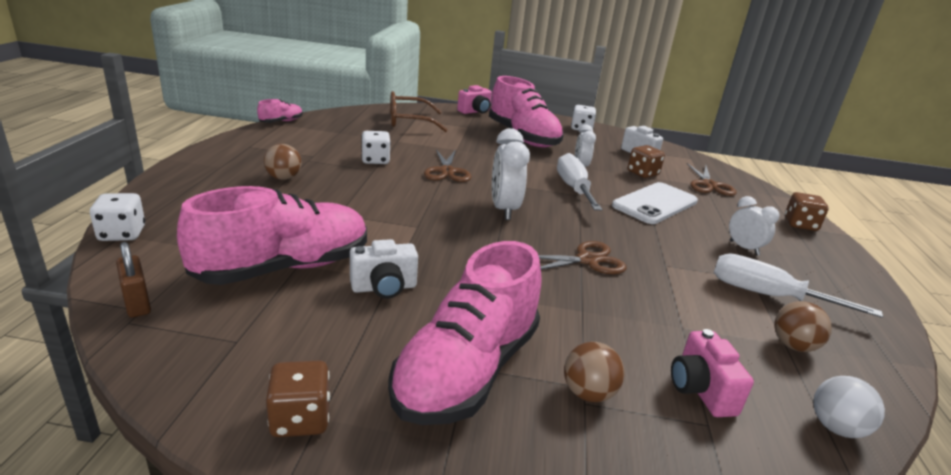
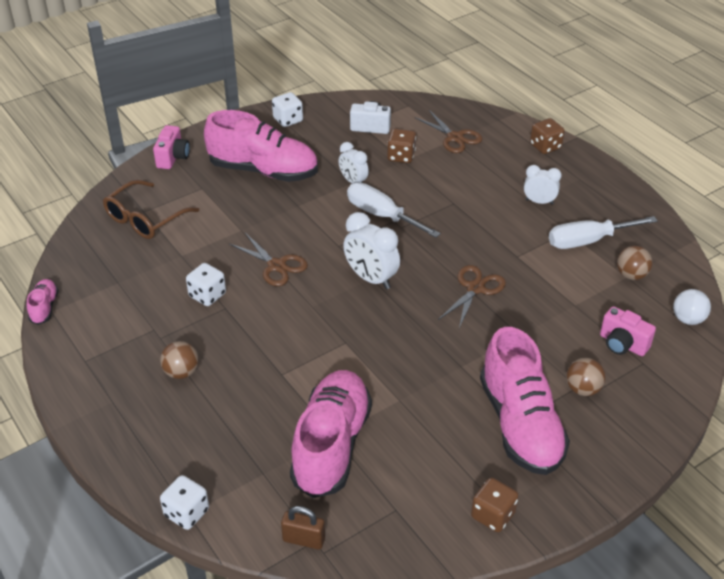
camera: 40 degrees left, 15 degrees up
(384, 288) = (406, 409): white camera -> none
(655, 204) = (447, 192): white phone -> none

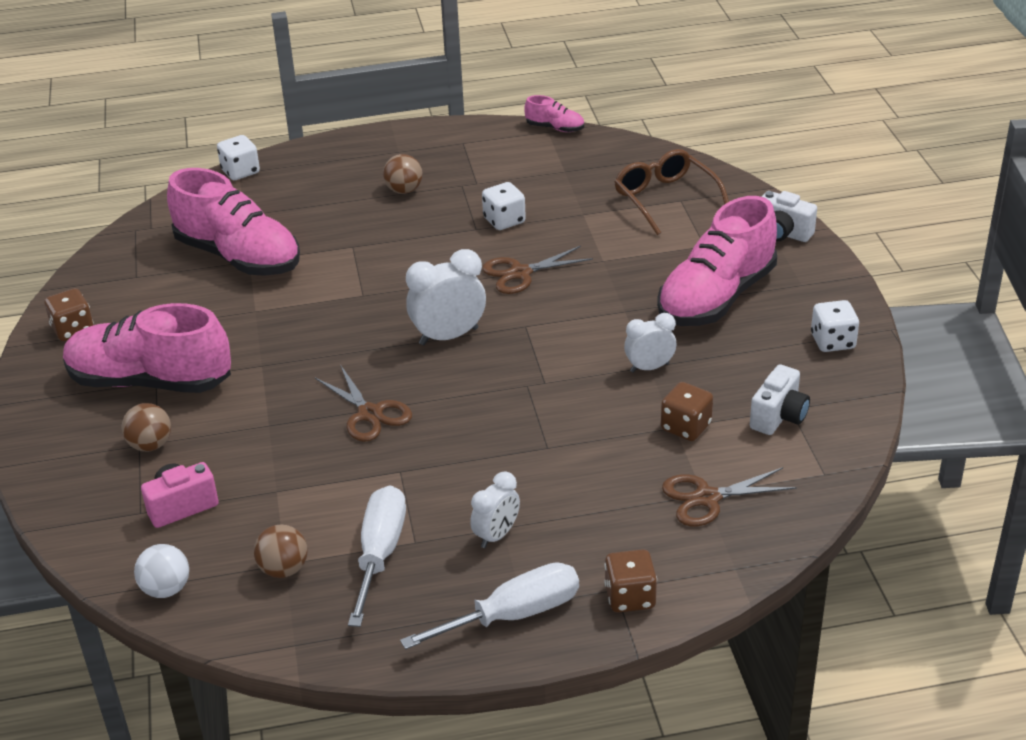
camera: 115 degrees right, 5 degrees down
(173, 158) = (783, 233): pink camera -> white camera
(303, 540) = (157, 222): brown padlock -> none
(382, 215) = (561, 374): white screwdriver -> white screwdriver (513, 615)

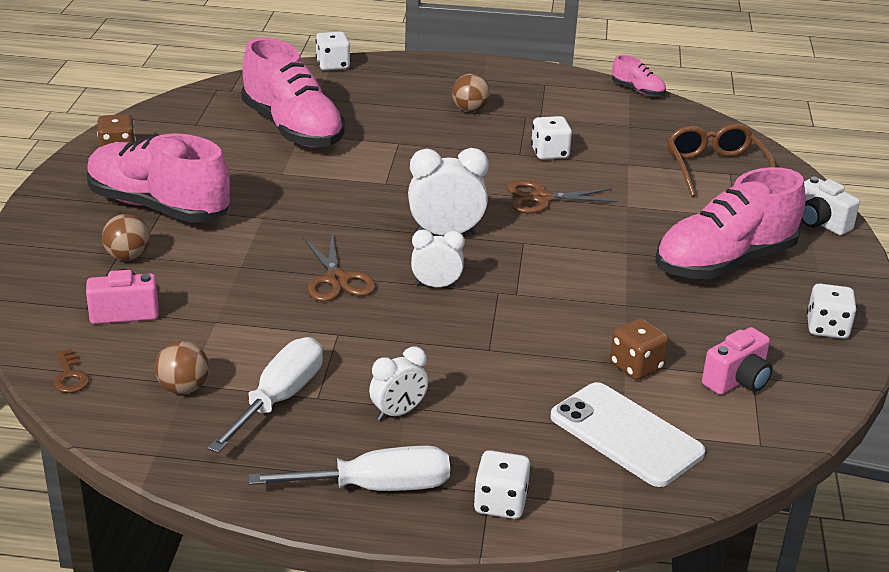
camera: 15 degrees right, 5 degrees down
(166, 589) = (70, 376): white ball -> brown key
(630, 597) = (500, 503): brown dice -> white dice
(649, 367) = (626, 306): white clock -> white clock (436, 286)
(707, 498) = (626, 435): brown scissors -> white phone
(779, 417) = (737, 381): white camera -> pink camera

